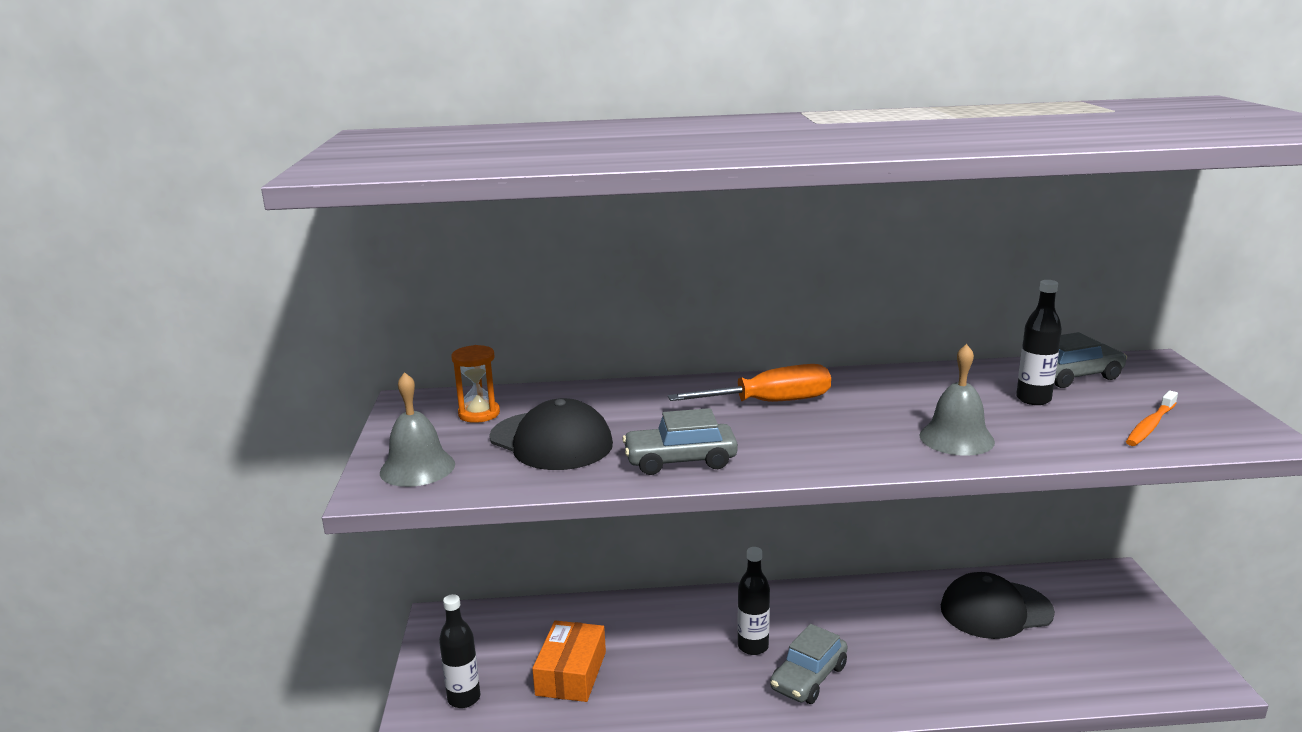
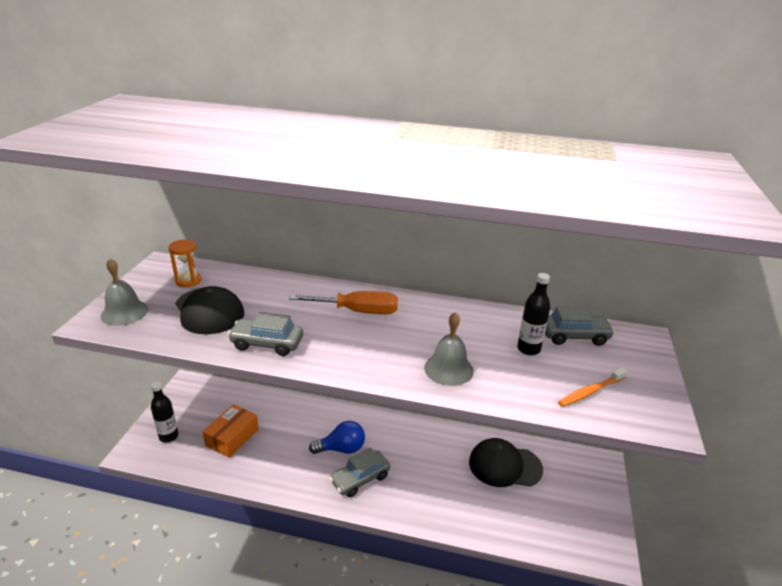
camera: 15 degrees right, 10 degrees up
(753, 646) = (341, 449): black bottle -> blue light bulb

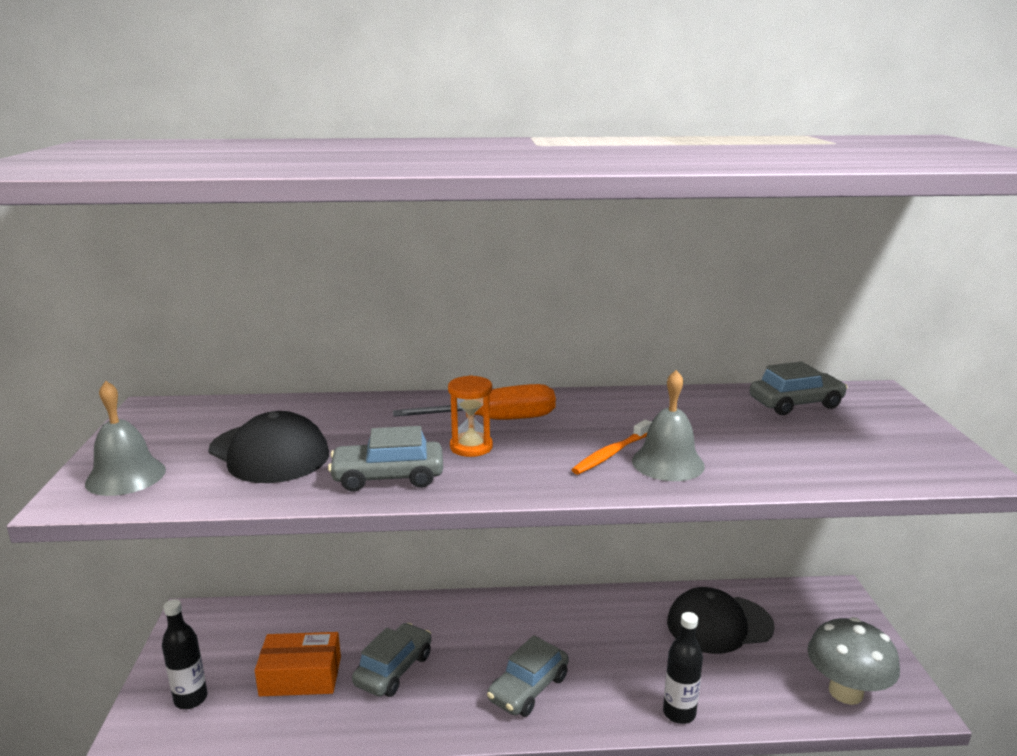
camera: 15 degrees left, 10 degrees down
(188, 281) = (211, 423): orange hourglass -> orange hourglass (471, 447)
(232, 437) = (301, 676): orange box -> orange box turned 75 degrees clockwise
(286, 446) = (393, 669): none -> grey car
(341, 449) = (481, 654): blue light bulb -> none
(528, 349) = (752, 425): black bottle -> black bottle (679, 713)
(567, 535) = (845, 692): none -> grey mushroom
(590, 391) = (861, 456): orange toothbrush -> orange toothbrush (611, 454)

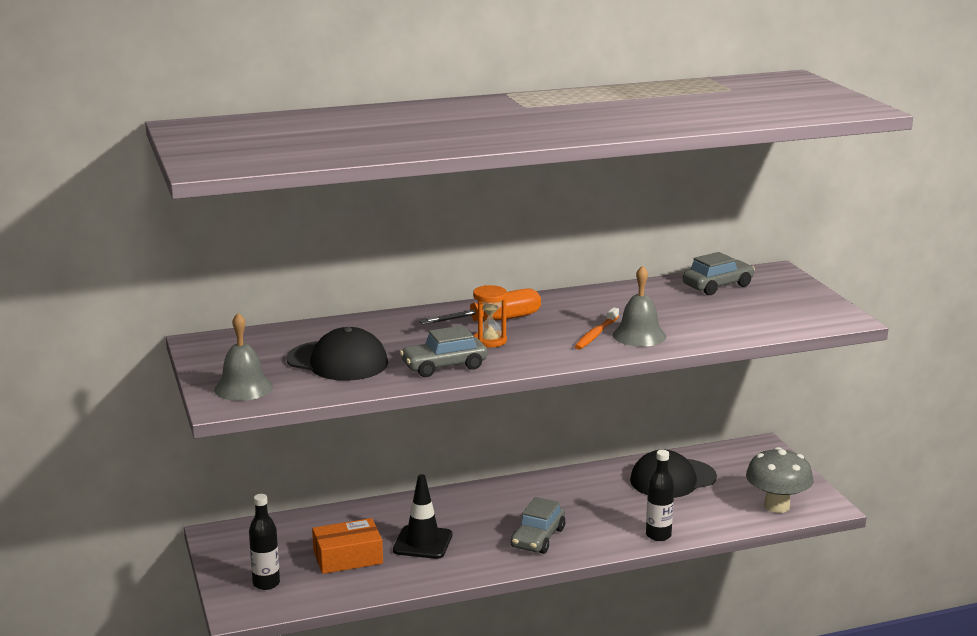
camera: 15 degrees left, 0 degrees up
(393, 669) = (422, 543): grey car -> black traffic cone

